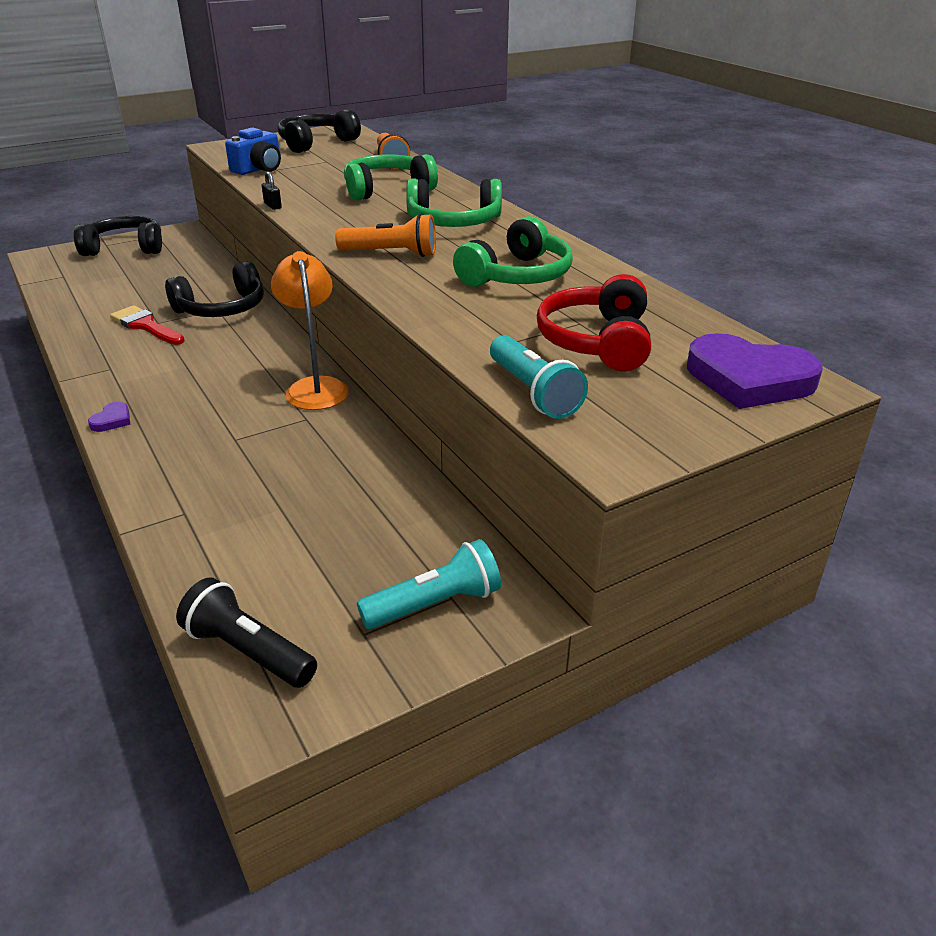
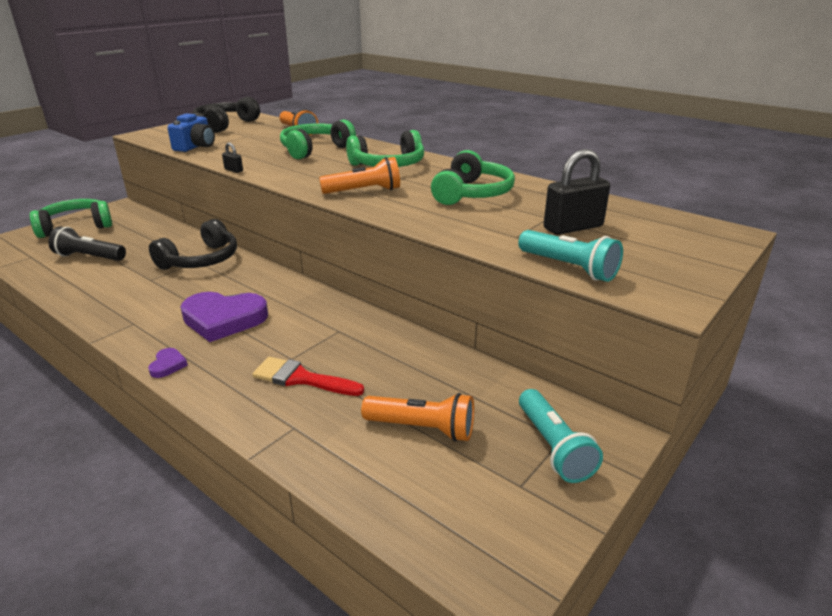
camera: 20 degrees left, 5 degrees down
(125, 248) = (76, 227): black headphones -> green headphones
(145, 325) = (141, 284): red brush -> red brush (301, 378)
(247, 651) = (440, 528): black flashlight -> black flashlight (89, 257)
(310, 546) = (422, 428): none -> orange flashlight
(315, 387) = (327, 305): orange lamp -> none
(435, 604) = (554, 447): turquoise flashlight -> turquoise flashlight turned 120 degrees clockwise
(597, 341) = (573, 227): red headphones -> black padlock
(749, 379) = (693, 235): purple heart -> purple heart (224, 319)

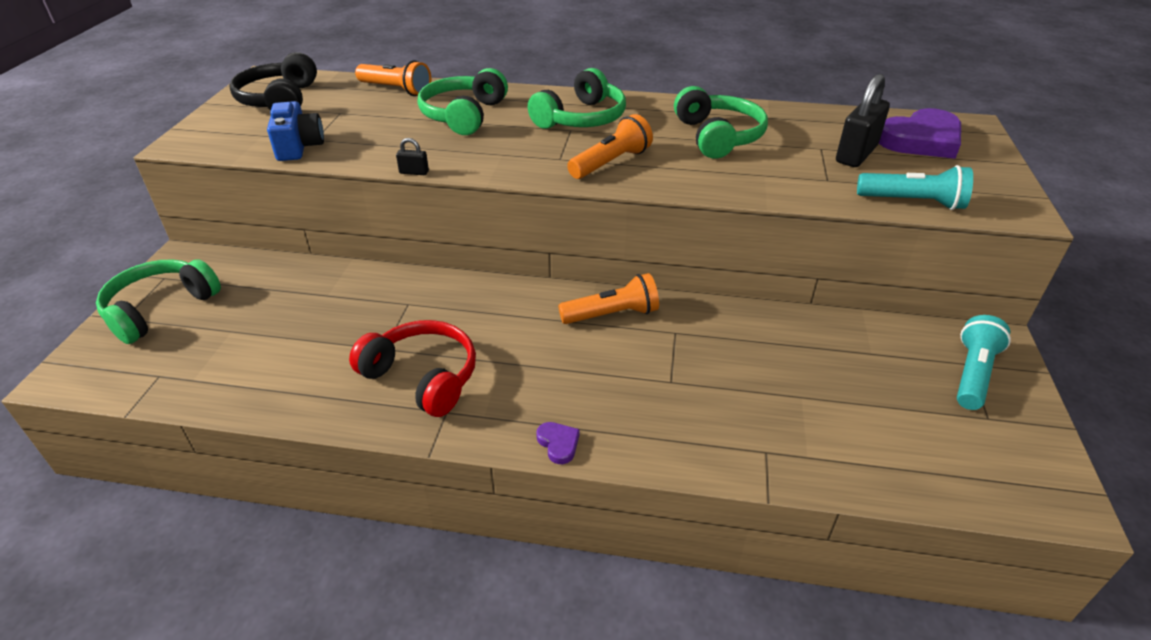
camera: 30 degrees left, 10 degrees up
(89, 257) = (252, 347): black flashlight -> none
(148, 301) = (423, 377): none -> red headphones
(201, 260) = (411, 300): black headphones -> none
(224, 319) = (543, 365): purple heart -> purple heart (921, 140)
(301, 378) = (708, 399): red brush -> none
(422, 428) = (866, 401): orange flashlight -> orange flashlight (612, 314)
(554, 447) = (972, 373): turquoise flashlight -> turquoise flashlight turned 105 degrees counterclockwise

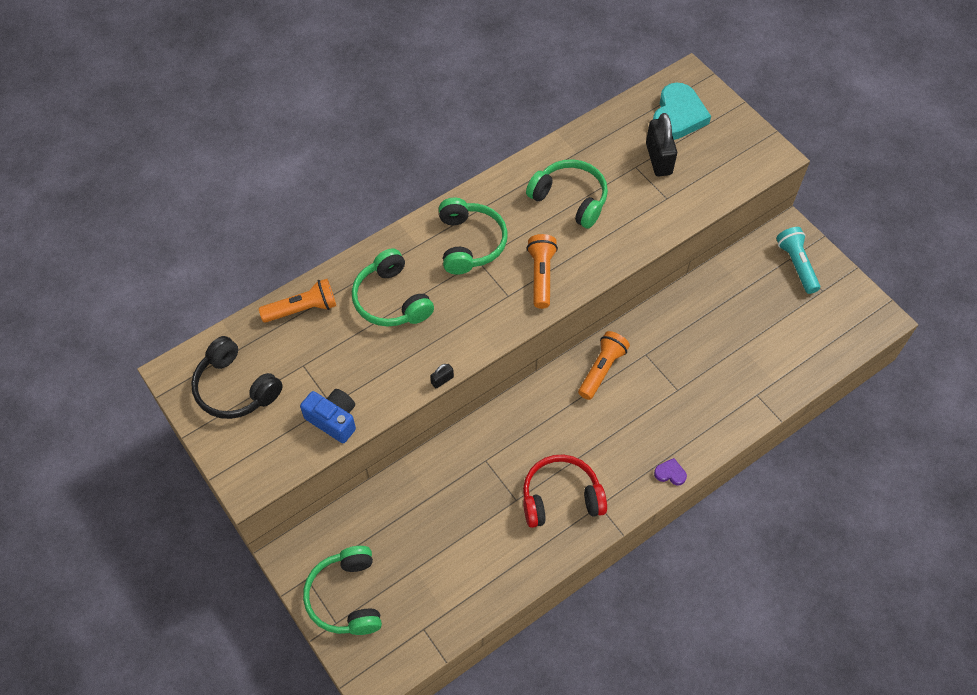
camera: 45 degrees left, 20 degrees up
(913, 202) = (723, 187): turquoise flashlight -> none
(921, 140) = (678, 116): purple heart -> turquoise heart

